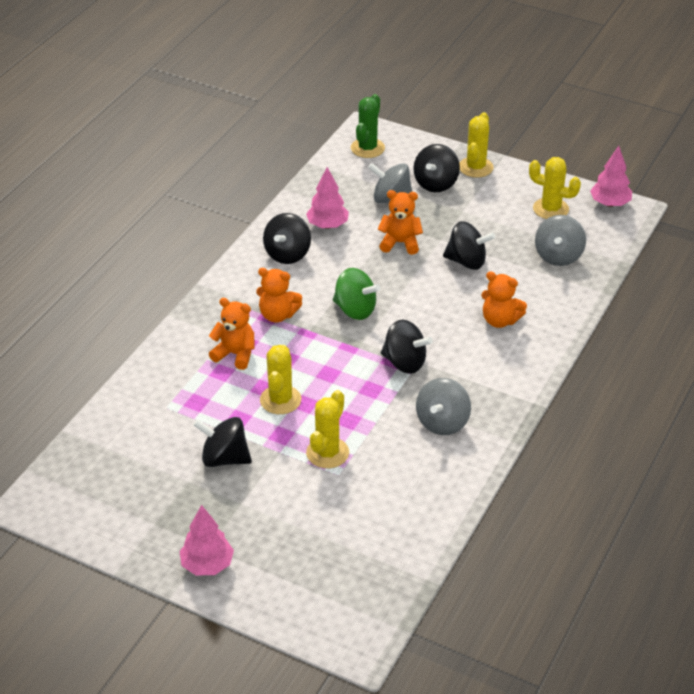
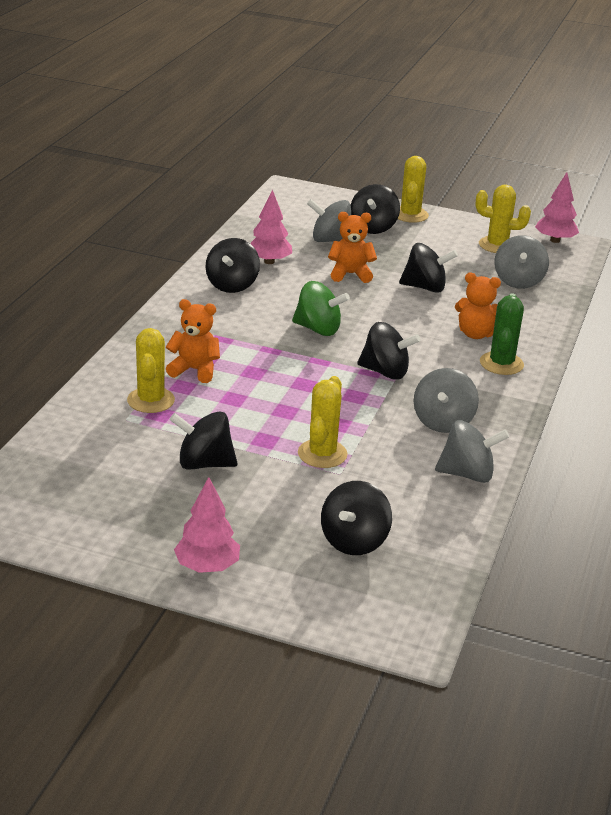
camera: 10 degrees left, 10 degrees down
(278, 315) = (234, 335): orange teddy bear -> none
(280, 400) = (256, 408): yellow cactus -> yellow cactus (151, 400)
(334, 546) = (354, 541): none -> black spinning top
(367, 148) = (294, 202): green cactus -> green cactus (501, 364)
(449, 481) = (467, 474): none -> grey spinning top

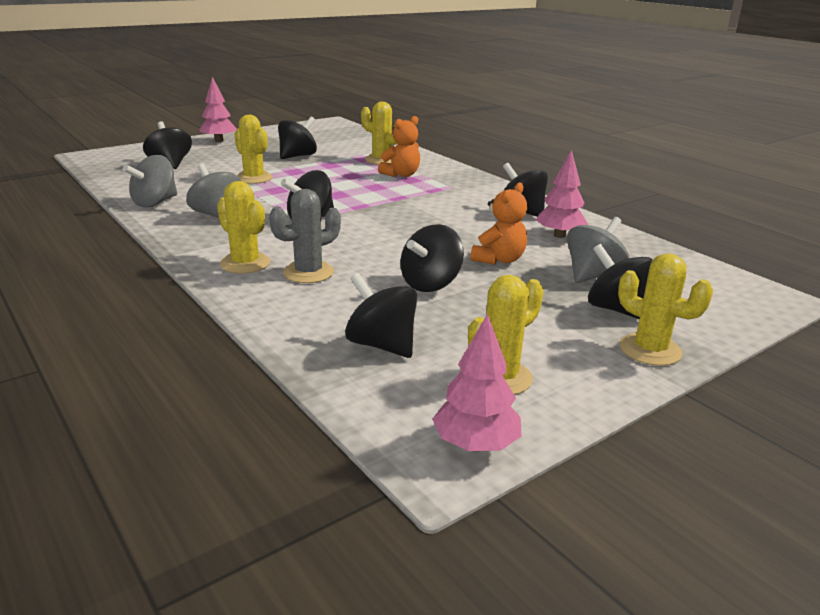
camera: 125 degrees right, 5 degrees down
(318, 329) = (408, 218): green spinning top -> none
(476, 334) = (308, 273): orange teddy bear -> grey cactus
(501, 364) = (245, 263): green cactus -> yellow cactus
(518, 281) = (382, 345): grey spinning top -> black spinning top

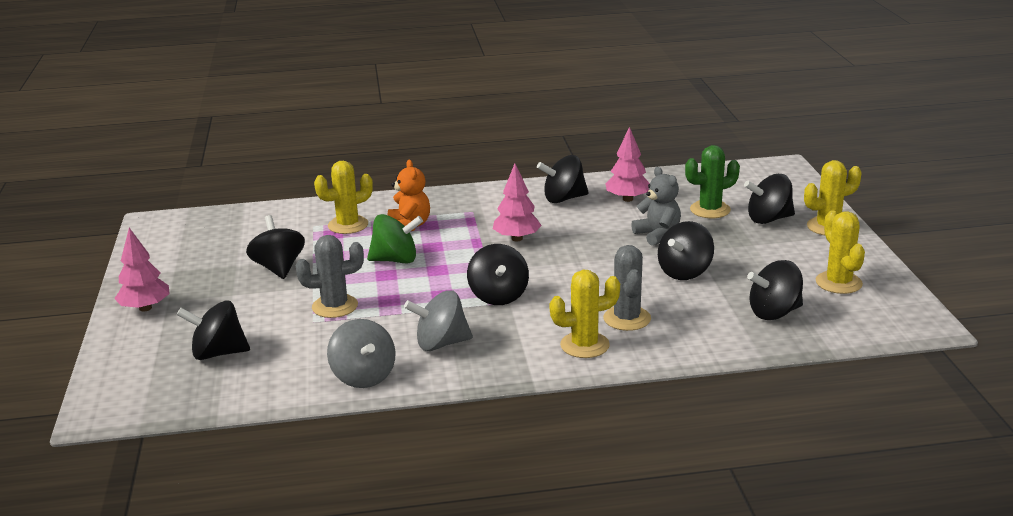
camera: 60 degrees left, 0 degrees up
(254, 178) = (335, 306): yellow cactus -> grey cactus
(341, 181) = (395, 260): none -> green spinning top
(430, 284) = (685, 272): black spinning top -> black spinning top turned 60 degrees clockwise
(475, 444) = (909, 309): pink tree -> pink tree (517, 238)
(499, 259) = (657, 235): orange teddy bear -> grey teddy bear
(593, 275) = (710, 210): grey spinning top -> green cactus

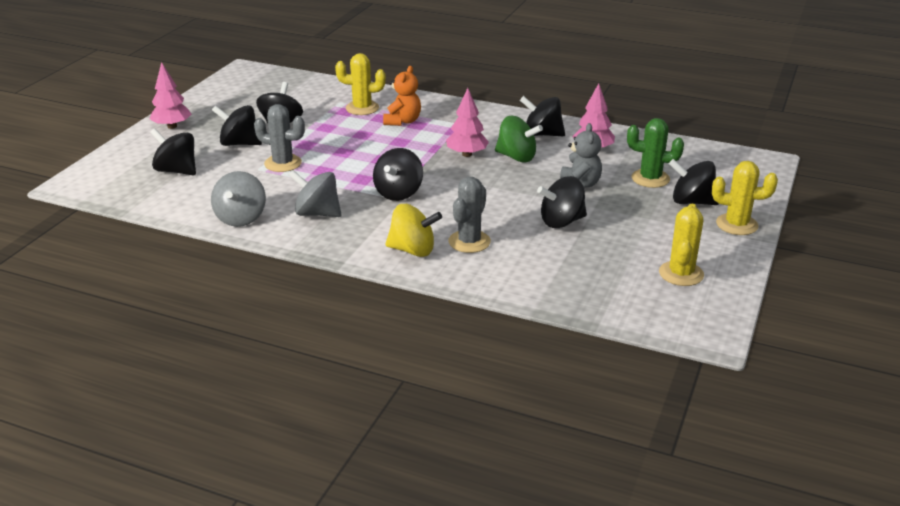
camera: 30 degrees right, 5 degrees up
(395, 260) = (362, 143): green spinning top -> green spinning top (516, 157)
(584, 345) = (413, 250): yellow cactus -> yellow spinning top
(774, 313) = (591, 278): black spinning top -> black spinning top (239, 143)

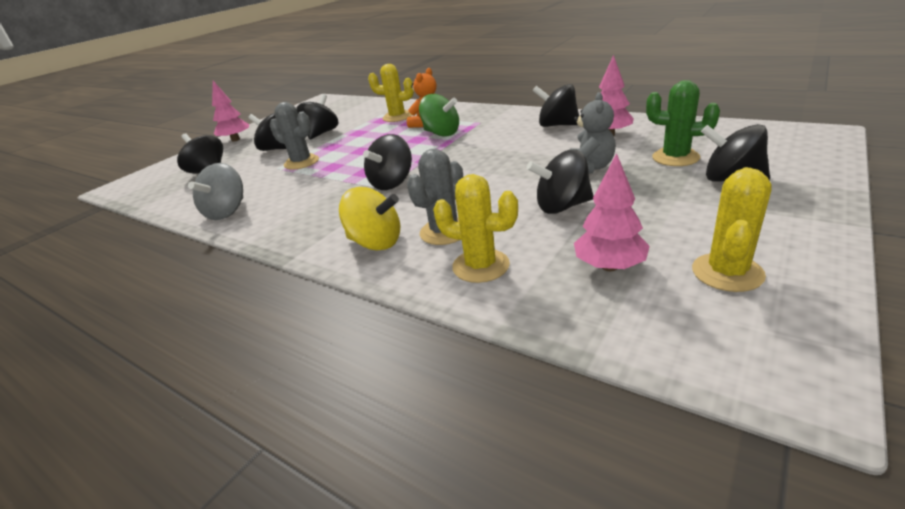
camera: 15 degrees right, 0 degrees up
(317, 213) = (301, 205): grey spinning top -> none
(467, 154) = (476, 146): pink tree -> pink tree (609, 266)
(516, 157) = (526, 145): green spinning top -> green spinning top (441, 133)
(736, 225) = (801, 204): yellow cactus -> yellow cactus (481, 266)

